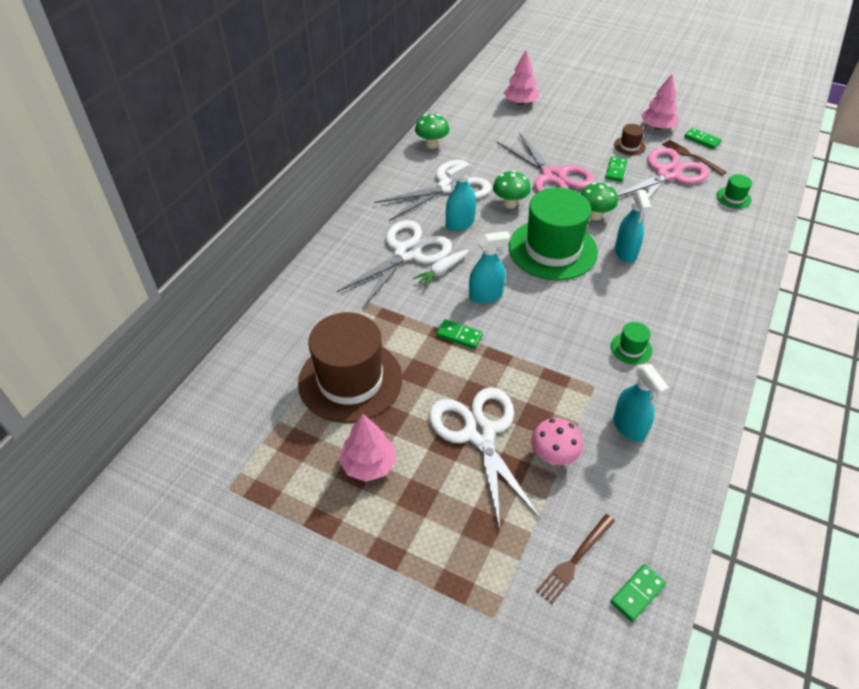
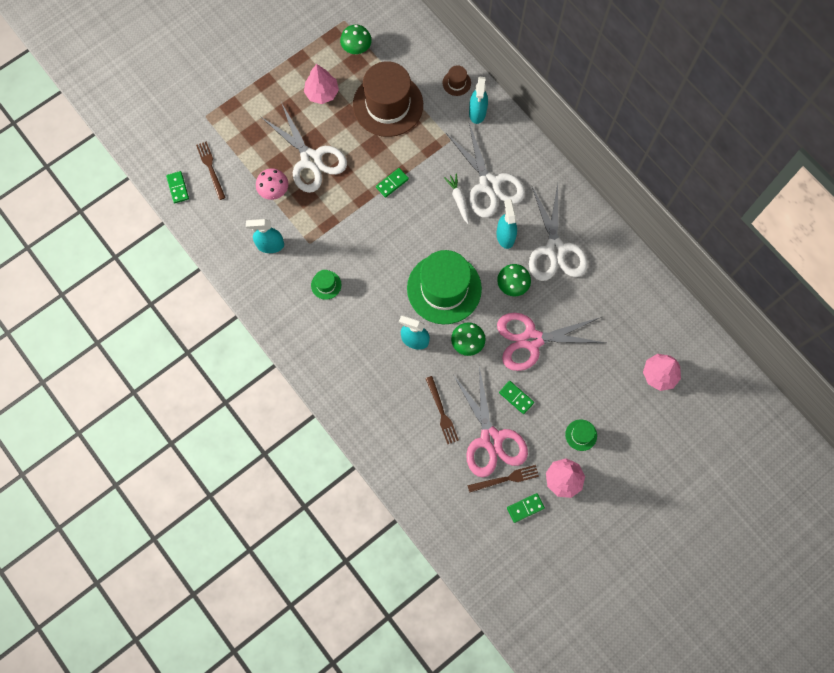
camera: 115 degrees right, 25 degrees up
(432, 145) = (622, 262): green mushroom -> green mushroom (356, 49)
(479, 433) = (311, 159): white scissors -> white scissors turned 45 degrees clockwise
(485, 295) = (420, 217): turquoise spray bottle -> turquoise spray bottle (477, 112)
(629, 146) = (545, 433): brown hat -> brown hat (456, 83)
(676, 211) = (441, 412): none -> brown fork
(733, 198) = (435, 473): green hat -> green hat (581, 435)

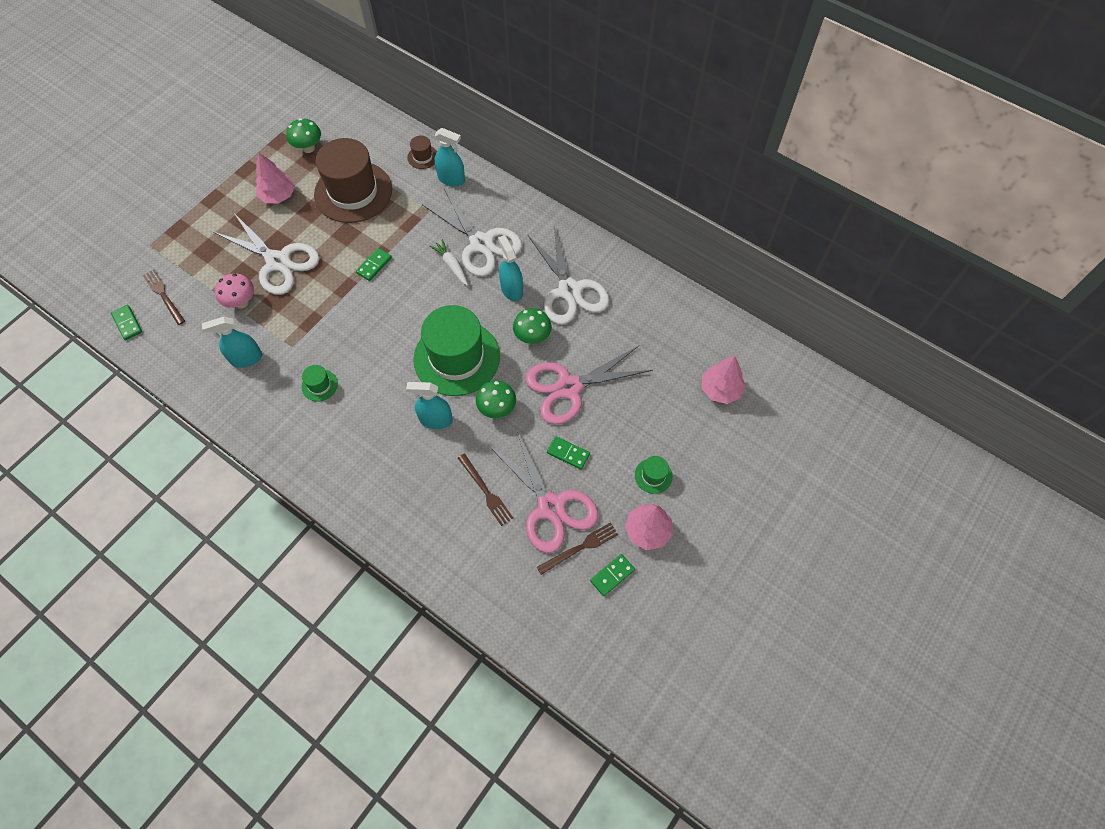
camera: 15 degrees left, 10 degrees down
(477, 112) = (451, 179): turquoise spray bottle -> turquoise spray bottle turned 60 degrees counterclockwise

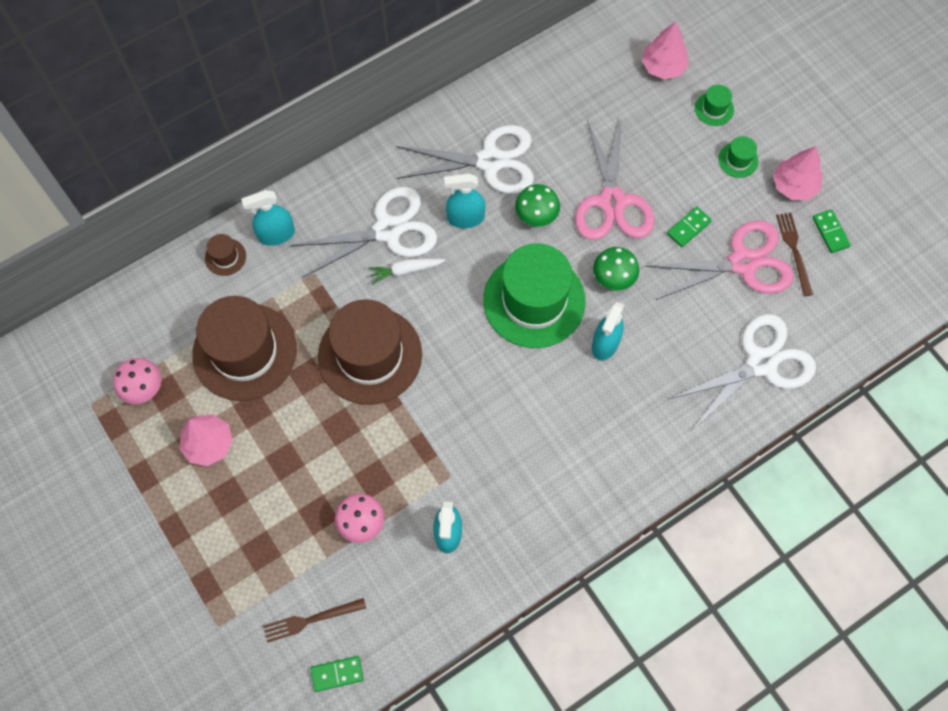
camera: 70 degrees left, 5 degrees up
(278, 262) = (317, 466): white scissors -> white scissors (761, 363)
(308, 148) = (144, 389): green mushroom -> pink mushroom
(319, 385) = (517, 456): green hat -> green hat (714, 109)
(374, 265) = (370, 355): green domino -> brown hat
(451, 179) = (276, 234): turquoise spray bottle -> turquoise spray bottle turned 150 degrees counterclockwise
(485, 491) = (706, 318): brown fork -> none

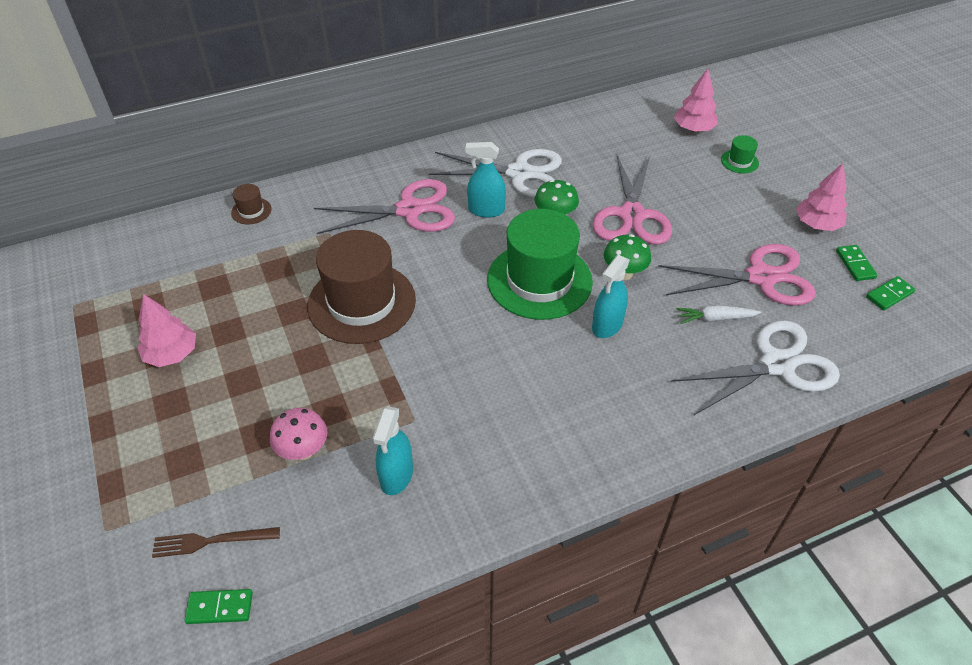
camera: 10 degrees right, 20 degrees down
(144, 389) = (129, 300): pink mushroom -> none
(244, 352) = (239, 283): brown hat -> none
(276, 234) = (304, 201): turquoise spray bottle -> none
(387, 230) = (409, 210): white scissors -> pink scissors
(405, 270) = (417, 241): white carrot -> white carrot (715, 318)
(688, 228) = (706, 243): green domino -> green domino (889, 295)
(738, 160) = (760, 199): green hat -> none
(794, 251) = (816, 274): brown fork -> none

